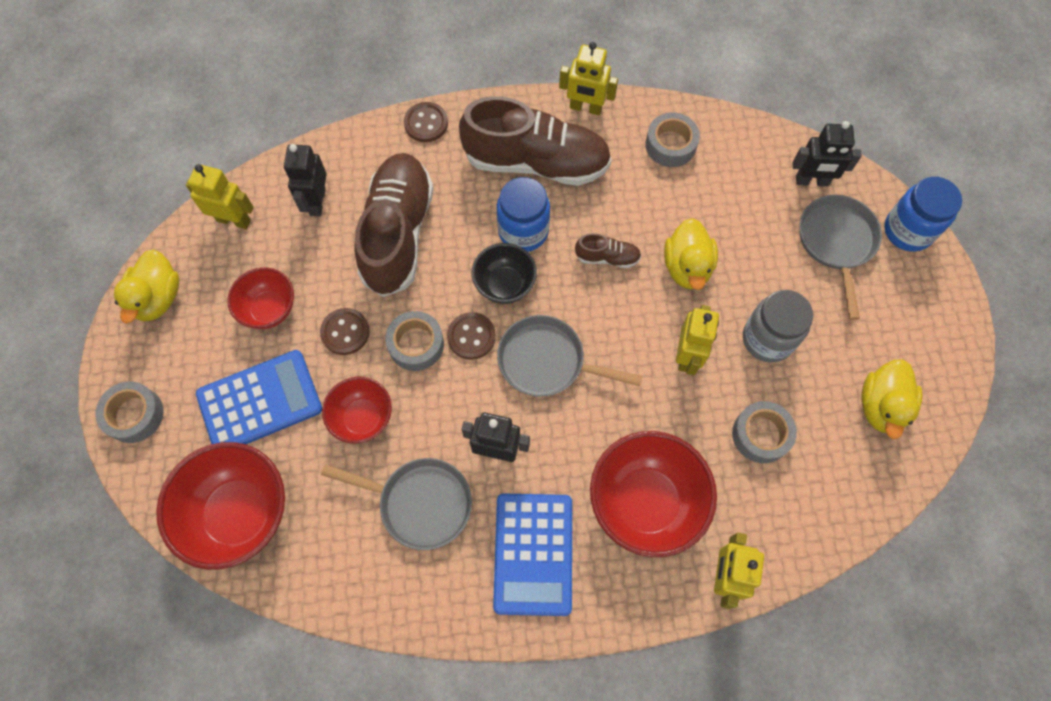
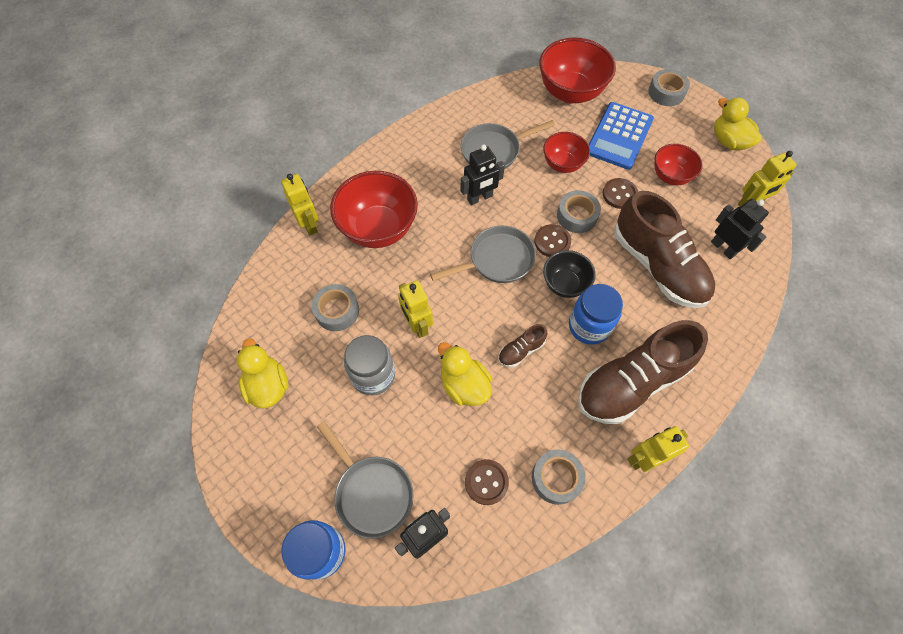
camera: 140 degrees right, 5 degrees down
(426, 123) = (729, 351): brown button -> brown button (486, 482)
(533, 554) = (417, 168): blue calculator -> none

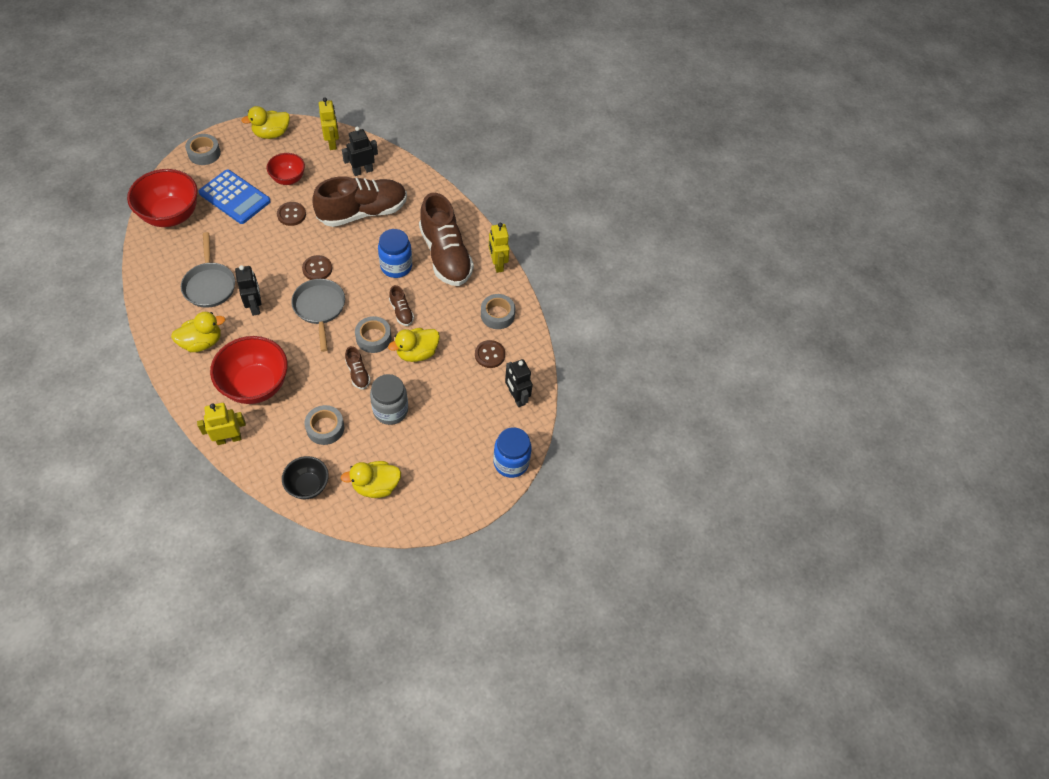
camera: 85 degrees left, 5 degrees down
(371, 492) = (479, 425): grey pan -> none
(417, 325) = (358, 373): yellow robot -> brown shoe
(420, 166) = (202, 342): none -> yellow duck
(562, 164) = (246, 242): red bowl -> none
(564, 284) = (357, 271): black bowl -> black bowl (308, 485)
(577, 216) = (300, 247): grey tape -> grey tape (373, 338)

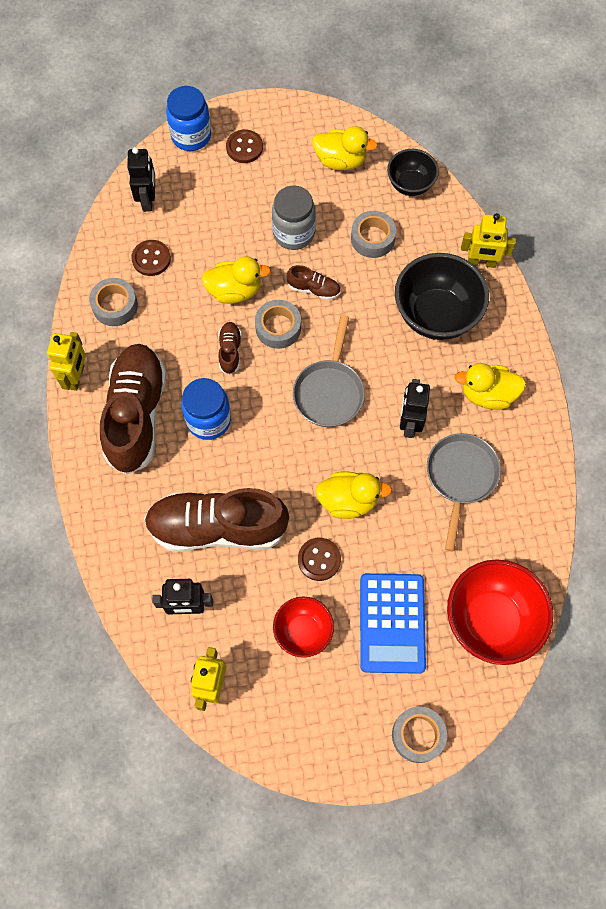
camera: 150 degrees left, 10 degrees up
(235, 197) = (392, 623): blue calculator -> blue calculator turned 150 degrees counterclockwise
(256, 385) = (436, 315): red bowl -> black bowl
(271, 134) = (301, 742): yellow duck -> yellow duck (348, 500)
(317, 269) = (313, 453): brown button -> brown button (244, 147)
(358, 373) = (314, 289): brown shoe -> brown shoe turned 105 degrees clockwise

